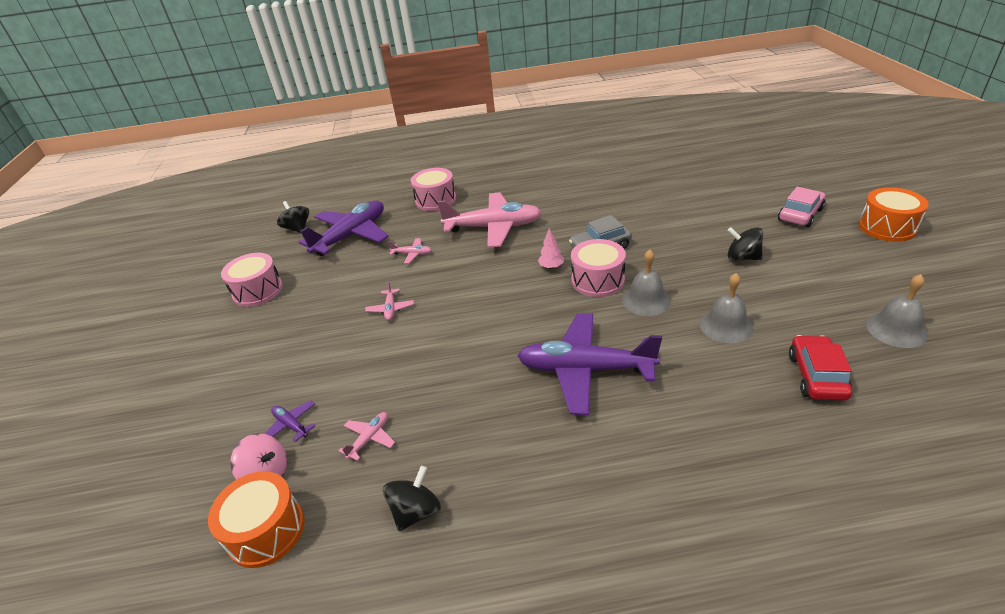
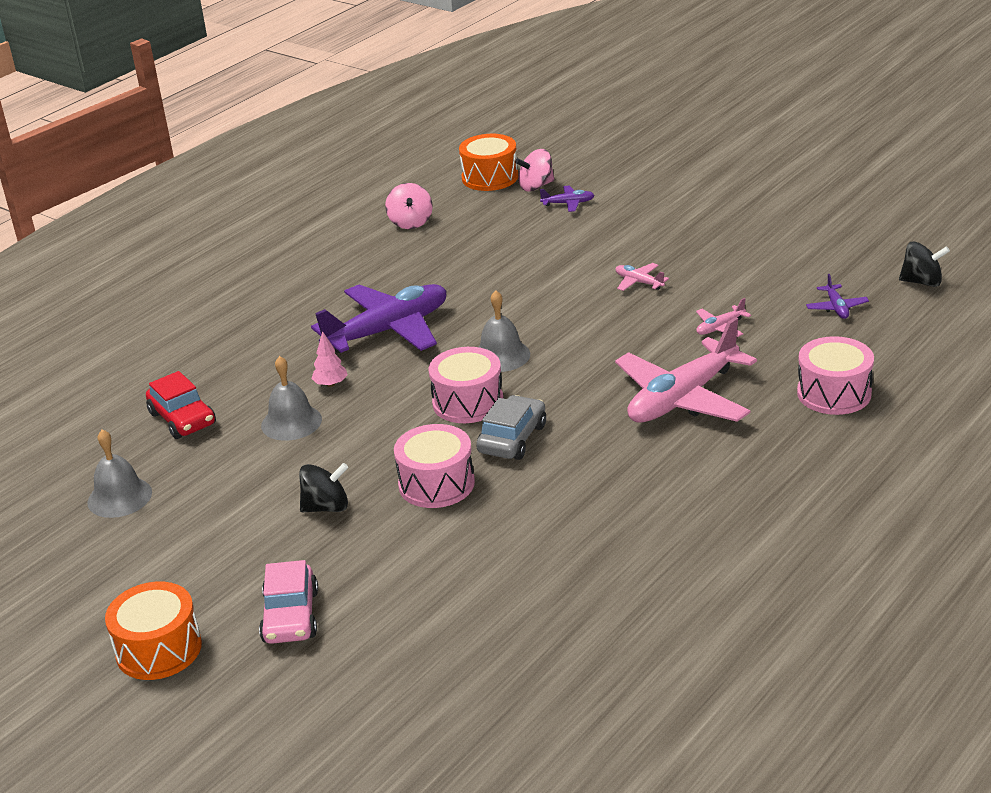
camera: 135 degrees right, 5 degrees down
(258, 291) = (803, 230): pink drum -> pink drum (436, 484)
(351, 236) = (836, 307): purple plane -> purple plane, size x0.42
(369, 439) = (498, 226): pink plane -> none
(416, 511) = (410, 222): black spinning top -> pink spinning top
(551, 267) = (538, 391): pink tree -> pink tree (331, 384)
(646, 300) = (393, 408): grey bell -> grey bell (501, 355)

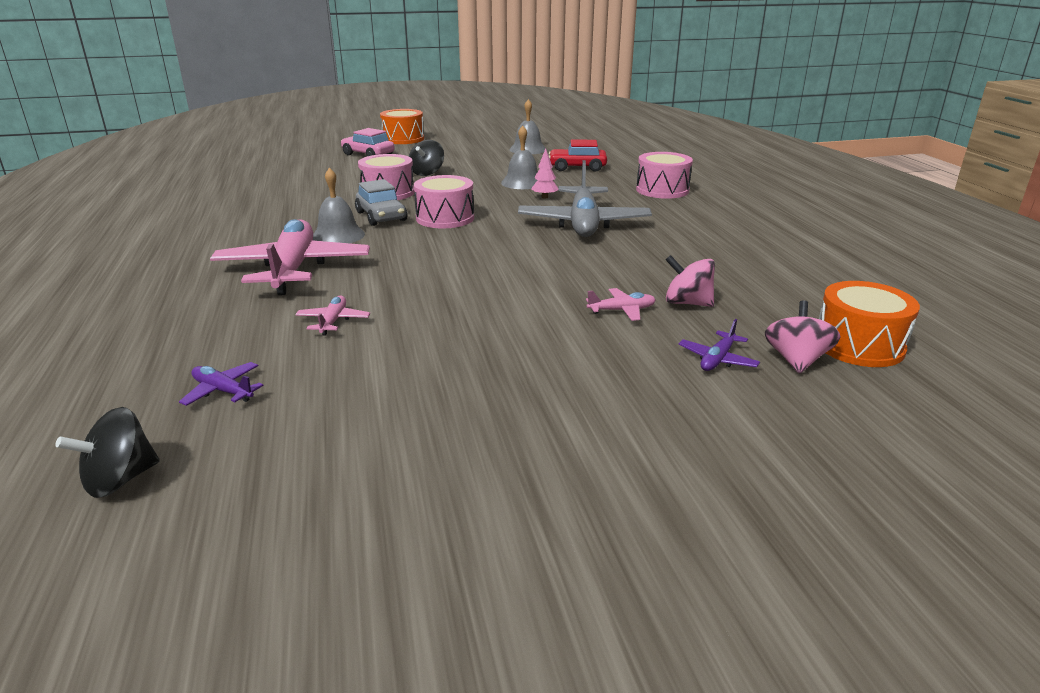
camera: 125 degrees right, 5 degrees down
(388, 331) = (583, 223): purple plane -> grey plane
(410, 222) = (777, 277): pink spinning top -> pink spinning top (687, 303)
(501, 355) = (478, 241): grey bell -> grey bell (338, 235)
(639, 282) = (477, 322): pink plane -> pink plane (622, 310)
(834, 393) = (153, 318): pink drum -> pink drum (662, 190)

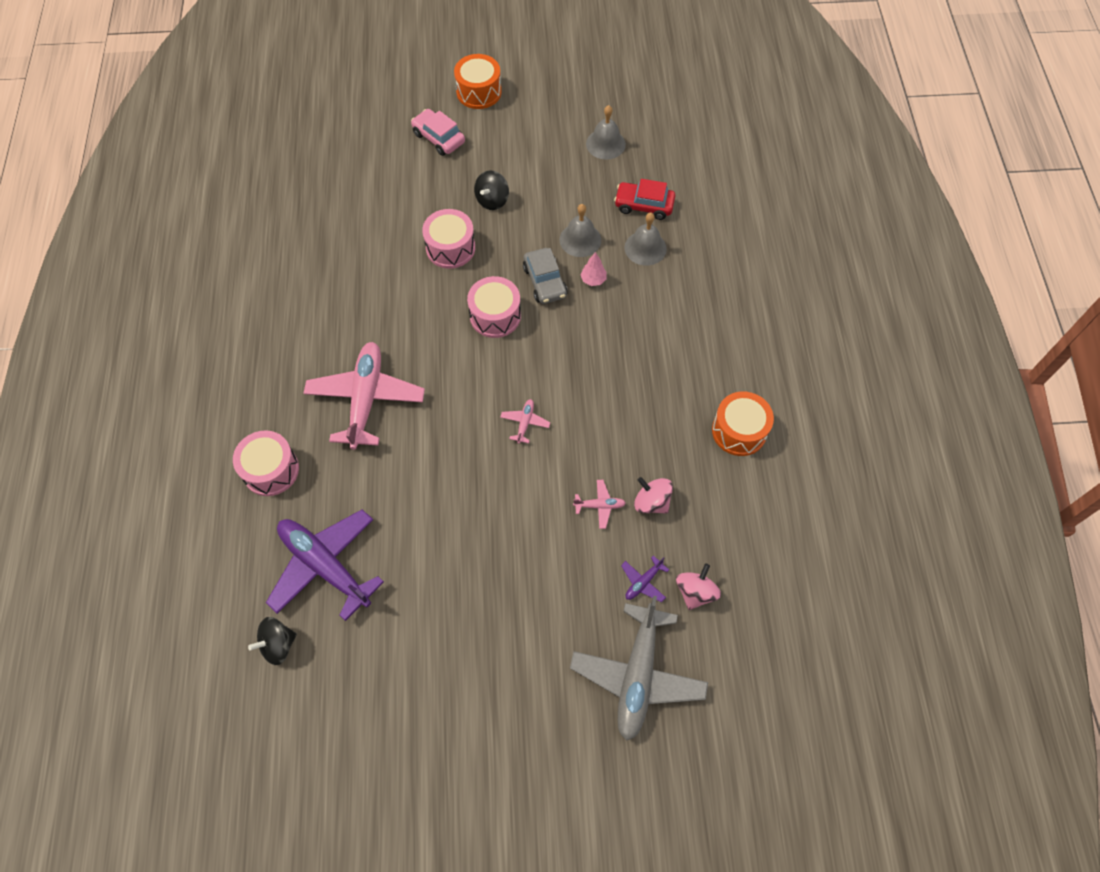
camera: 10 degrees right, 35 degrees up
(223, 391) = (325, 566): purple plane -> purple plane, size x2.40
(333, 321) = (394, 488): pink plane -> pink plane (525, 423)
(338, 235) = (402, 339): grey bell -> grey bell (645, 248)
(381, 216) = (440, 304): grey car -> grey car (545, 282)
(583, 223) = (613, 345): grey plane -> grey plane (637, 675)
(662, 190) = (709, 278): pink drum -> pink drum (271, 470)
(858, 345) = (747, 581): orange drum -> orange drum (739, 431)

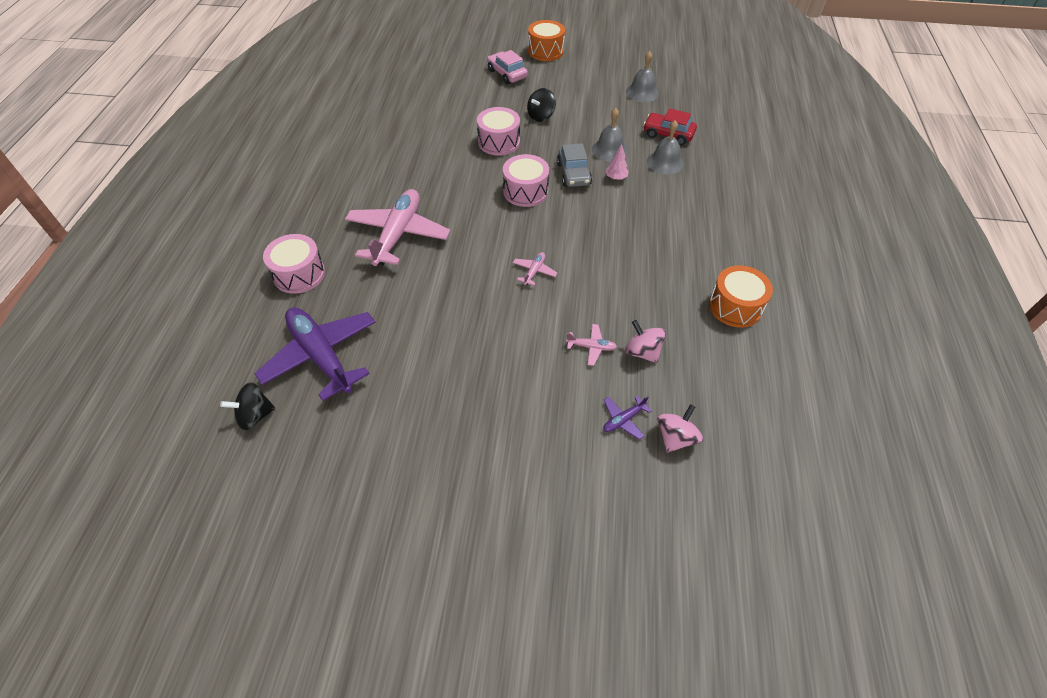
camera: 10 degrees right, 10 degrees down
(637, 675) = (604, 506): grey plane -> none

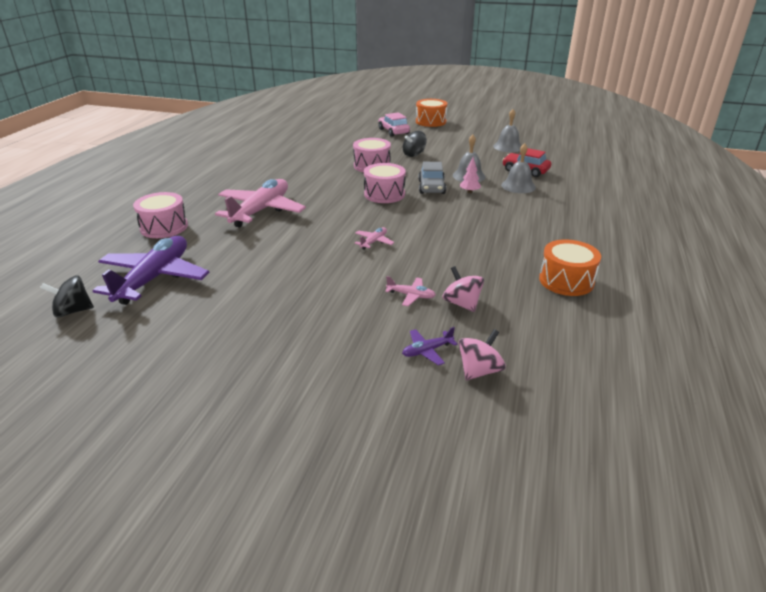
camera: 10 degrees right, 20 degrees down
(321, 356) = (154, 278): purple plane -> purple plane turned 45 degrees clockwise

